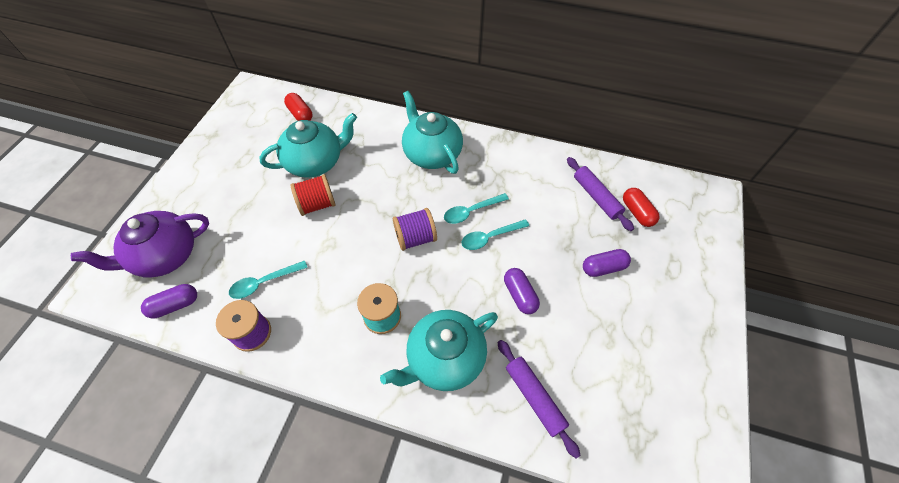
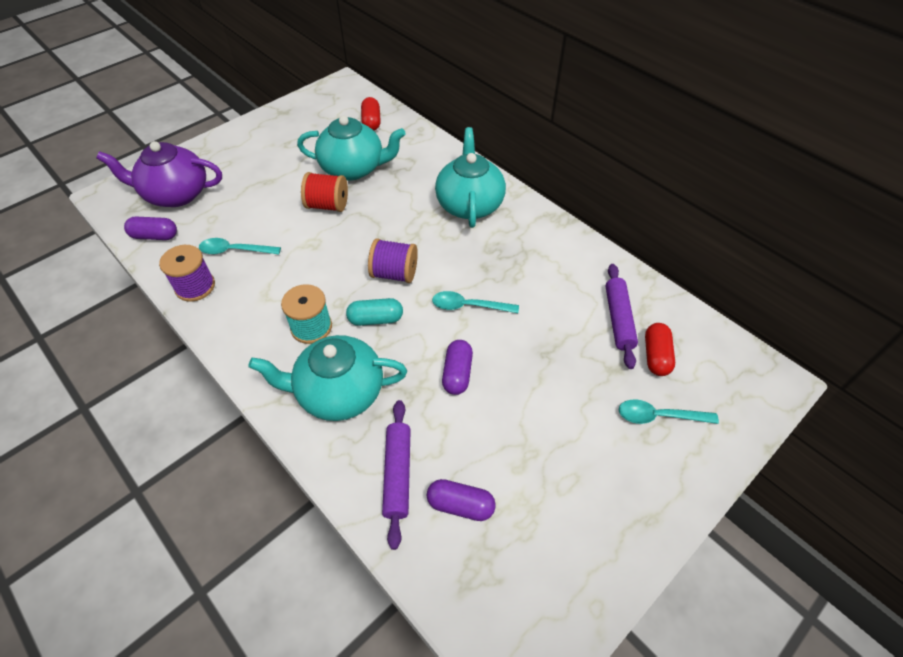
camera: 30 degrees right, 5 degrees down
(428, 283) = (375, 319): none -> turquoise capsule
(471, 211) = (468, 274): turquoise spoon -> turquoise spoon (658, 416)
(603, 267) = (570, 392): purple capsule -> purple capsule (460, 505)

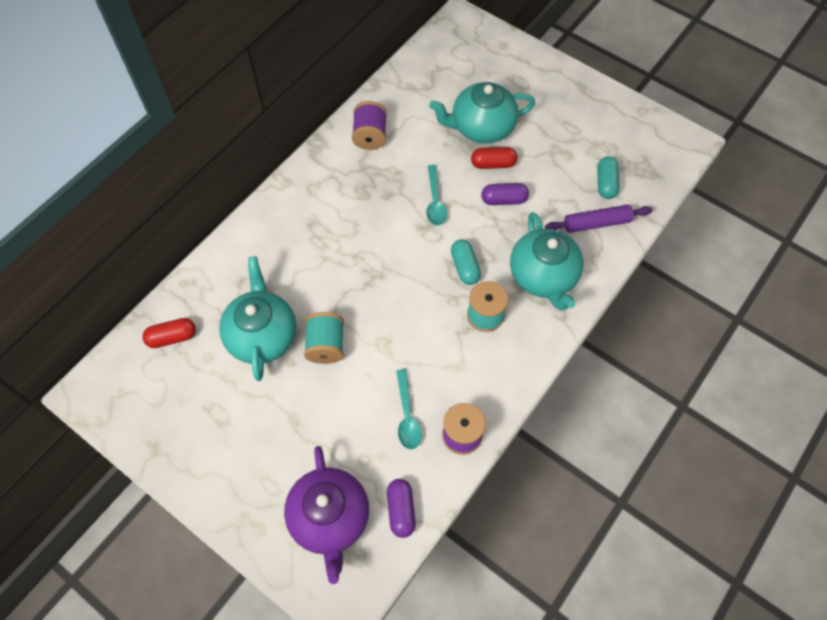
camera: 100 degrees left, 10 degrees up
(327, 205) = (326, 345): red spool -> turquoise spool
(394, 273) = (409, 263): purple spool -> purple spool (370, 136)
(460, 505) = (606, 183): purple capsule -> turquoise capsule
(469, 204) = (307, 217): turquoise teapot -> turquoise teapot (481, 127)
(618, 319) = (426, 102): purple rolling pin -> none
(656, 356) = (455, 80): red capsule -> red capsule (493, 164)
(658, 416) = (506, 80): turquoise spoon -> none

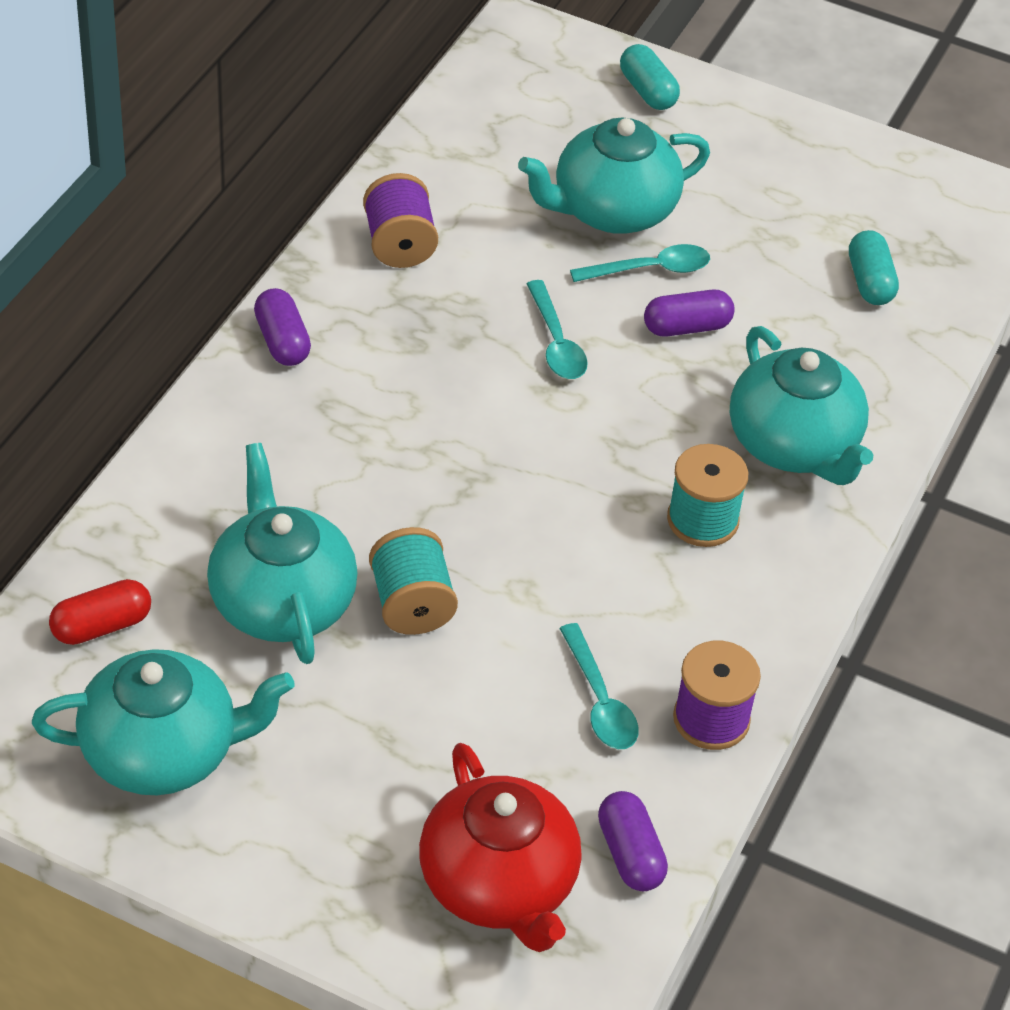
camera: 15 degrees left, 15 degrees down
(183, 414) = (162, 752): none -> turquoise teapot
(299, 185) = (282, 341): none -> purple capsule
(330, 518) = (499, 885): purple teapot -> red teapot
(465, 267) = (643, 445): turquoise capsule -> turquoise capsule (647, 91)
(493, 164) = (650, 269): red capsule -> turquoise spoon
(596, 223) = (869, 348): purple rolling pin -> none

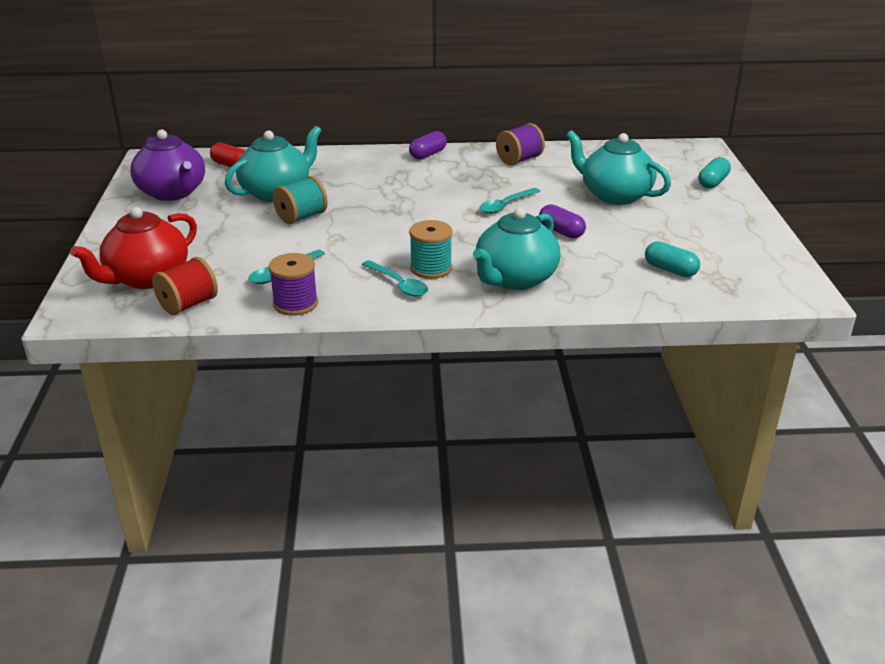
camera: 65 degrees right, 15 degrees down
(162, 752) = (172, 192): turquoise teapot -> purple teapot
(630, 854) = (188, 304): purple capsule -> red spool
(650, 269) = (588, 213): turquoise spoon -> turquoise spoon (398, 284)
(870, 282) = (670, 270): turquoise capsule -> turquoise capsule turned 75 degrees clockwise

